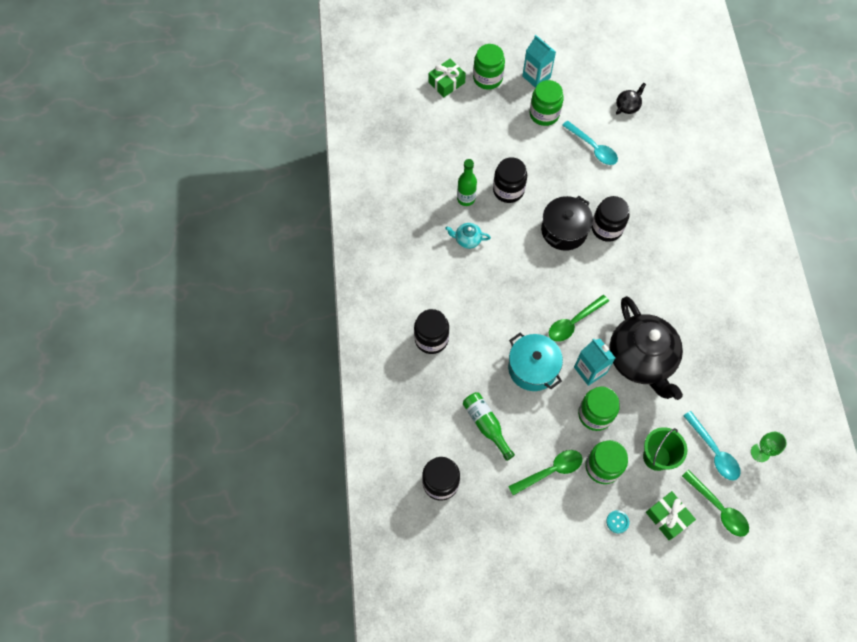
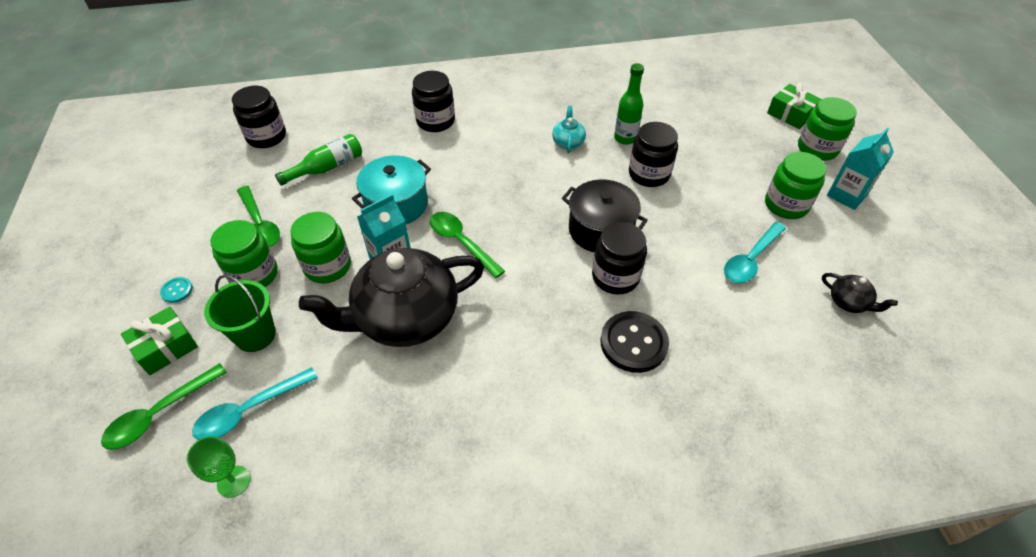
camera: 85 degrees right, 15 degrees down
(659, 227) = (633, 343): none -> black button

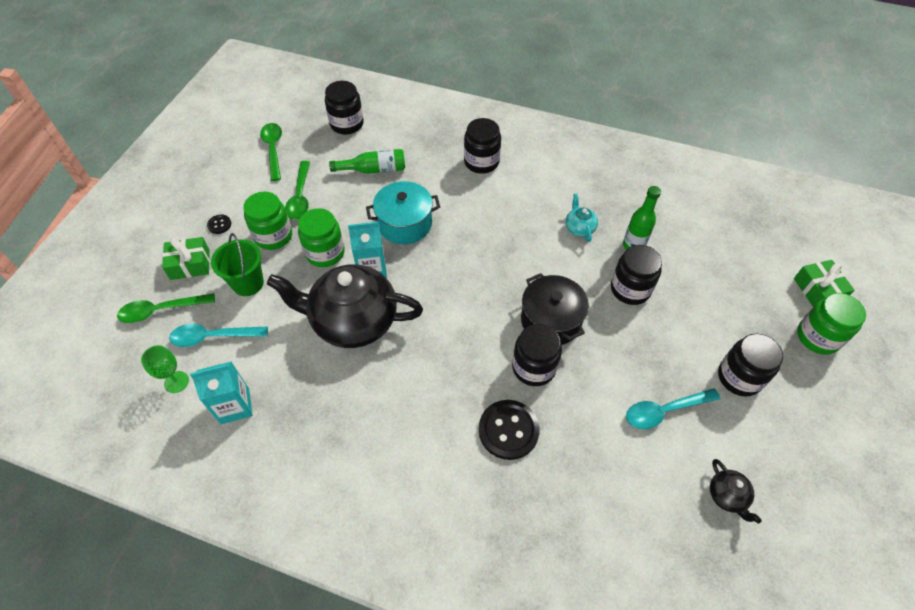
camera: 30 degrees right, 5 degrees up
(177, 290) = (219, 225): turquoise button -> black button
(461, 242) = (432, 279): green spoon -> green spoon (273, 149)
(568, 142) = (579, 228): turquoise teapot -> turquoise teapot turned 45 degrees counterclockwise
(786, 205) = (739, 377): green jar -> black jar
(846, 195) = (810, 396): turquoise carton -> turquoise carton (235, 406)

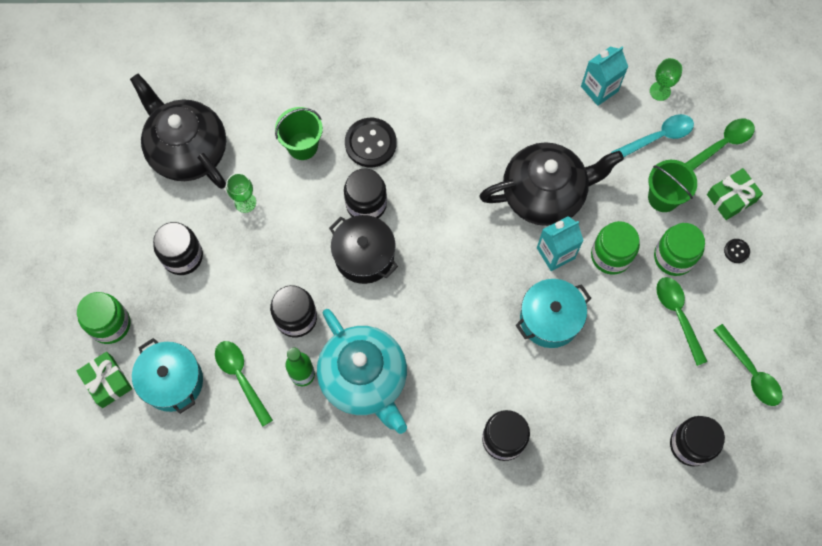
camera: 160 degrees right, 15 degrees up
(374, 169) = (620, 383): green bottle -> none
(579, 228) = (365, 379): turquoise teapot -> turquoise teapot, size x2.46
(587, 454) = (302, 146): none -> green bucket
(664, 411) = (245, 202): turquoise spoon -> green goblet
(690, 259) = (241, 377): none -> green spoon
(727, 496) = (187, 150): black teapot -> black teapot, size x2.46
(754, 273) = (172, 381): none -> turquoise pot

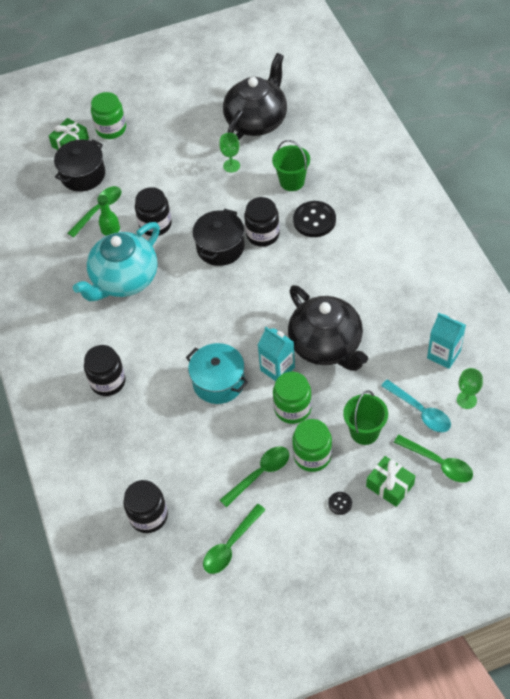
camera: 75 degrees right, 15 degrees down
(172, 381) = (83, 175): turquoise pot -> black pot
(182, 256) = (175, 147): black jar -> none

